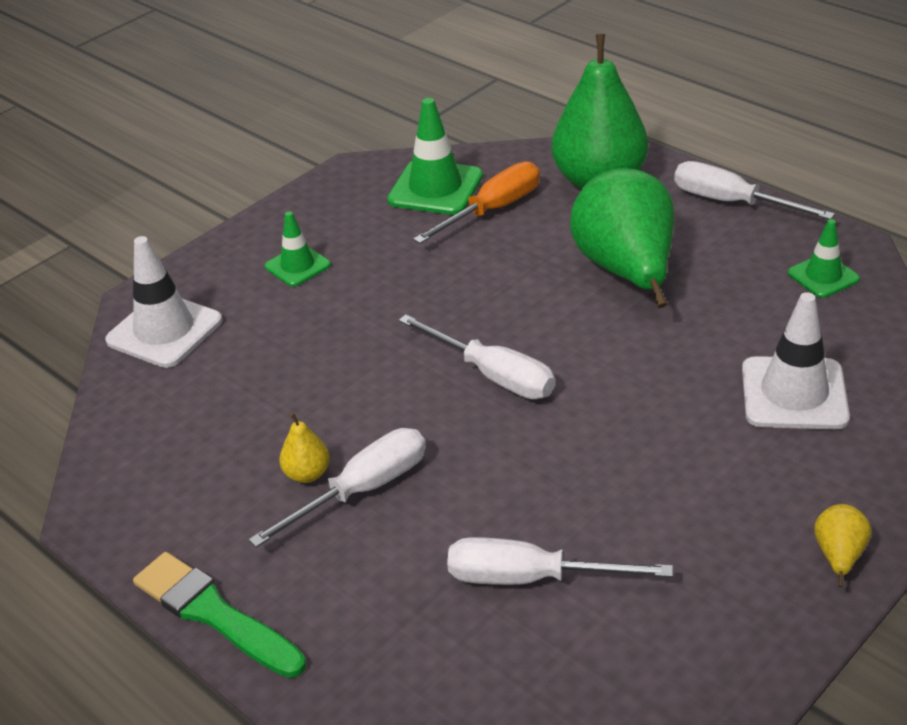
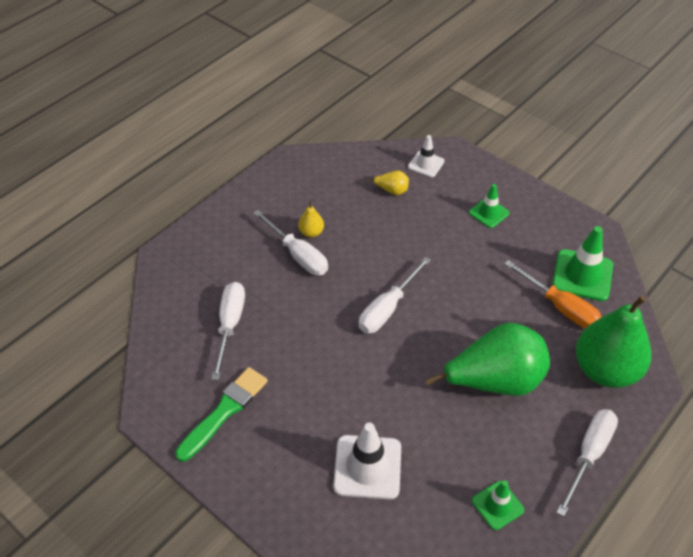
camera: 85 degrees right, 10 degrees up
(164, 331) = (426, 164): white traffic cone -> white traffic cone, size x0.60
(214, 614) = (224, 208): green brush -> green brush (224, 411)
(838, 556) = (227, 470): yellow pear -> yellow pear (392, 190)

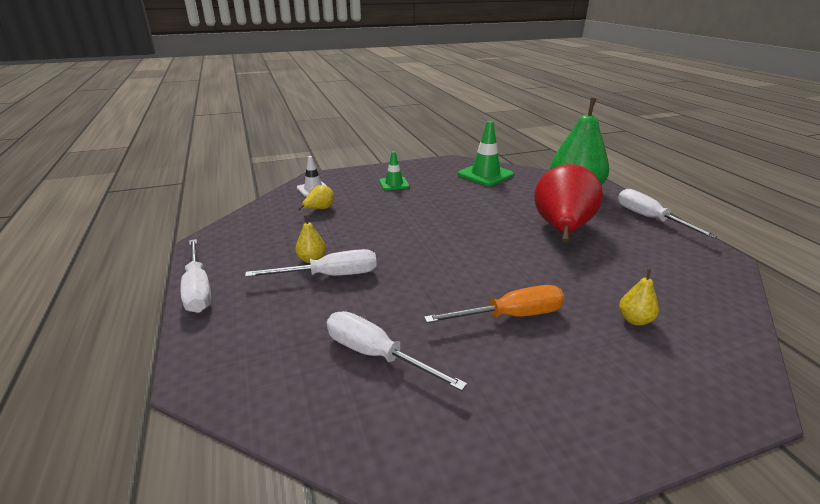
camera: 60 degrees left, 20 degrees down
(224, 411) = (508, 406): green brush -> none
(367, 467) = (634, 320): white traffic cone -> yellow pear
(387, 308) = (447, 250): white screwdriver -> white screwdriver (198, 289)
(495, 381) = (562, 230): green pear -> red pear
(497, 505) = (693, 266): green traffic cone -> none
(560, 307) = (507, 188): orange screwdriver -> orange screwdriver (510, 316)

